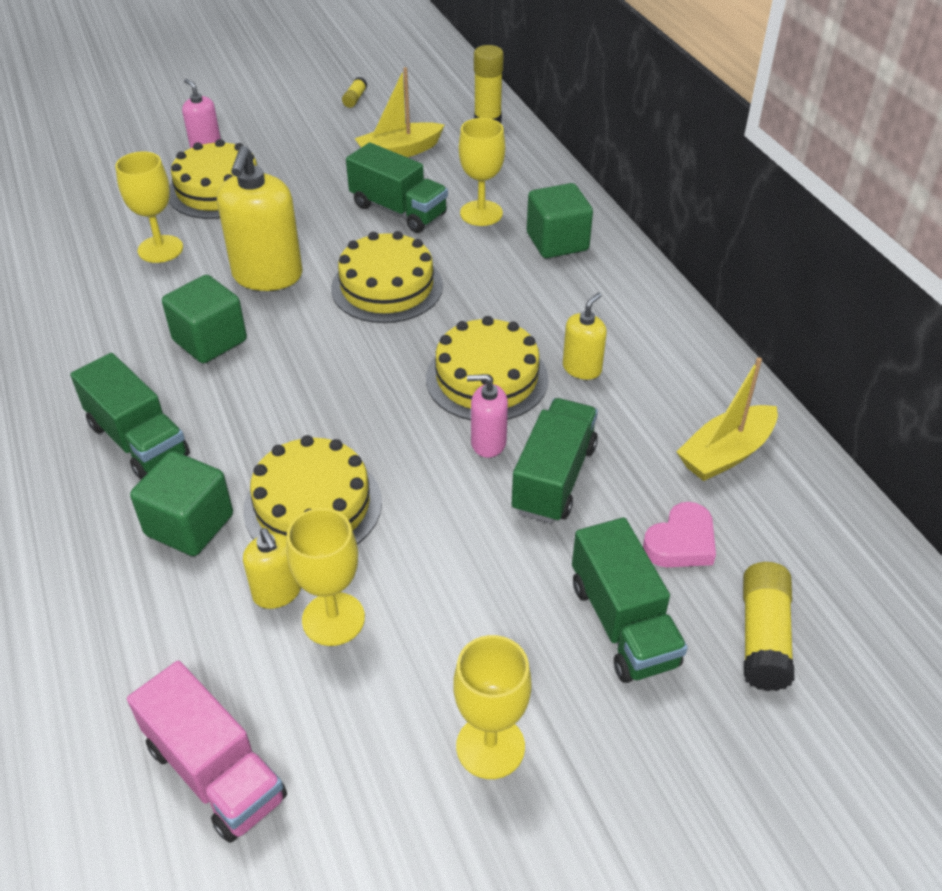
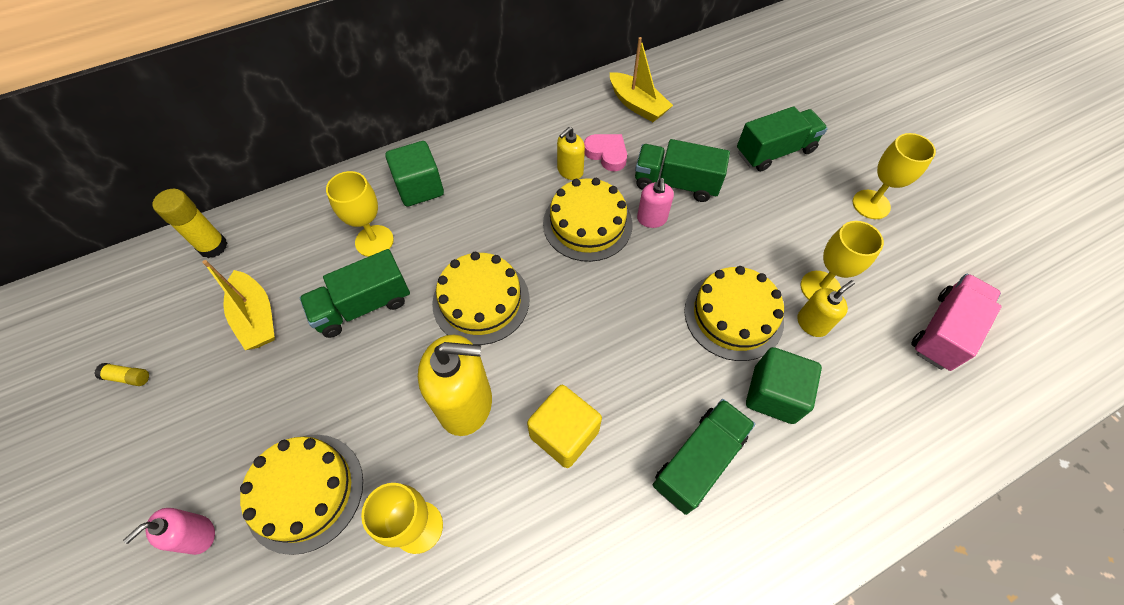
camera: 95 degrees left, 15 degrees up
(210, 340) = (564, 434): green cube -> yellow cube
(398, 210) = (363, 306): green truck -> green truck turned 150 degrees counterclockwise
(582, 368) = (570, 171): yellow soap dispenser -> yellow soap dispenser turned 75 degrees counterclockwise
(681, 542) = (711, 127): pink heart -> pink heart (606, 154)
(763, 637) = (763, 99): yellow glue stick -> none

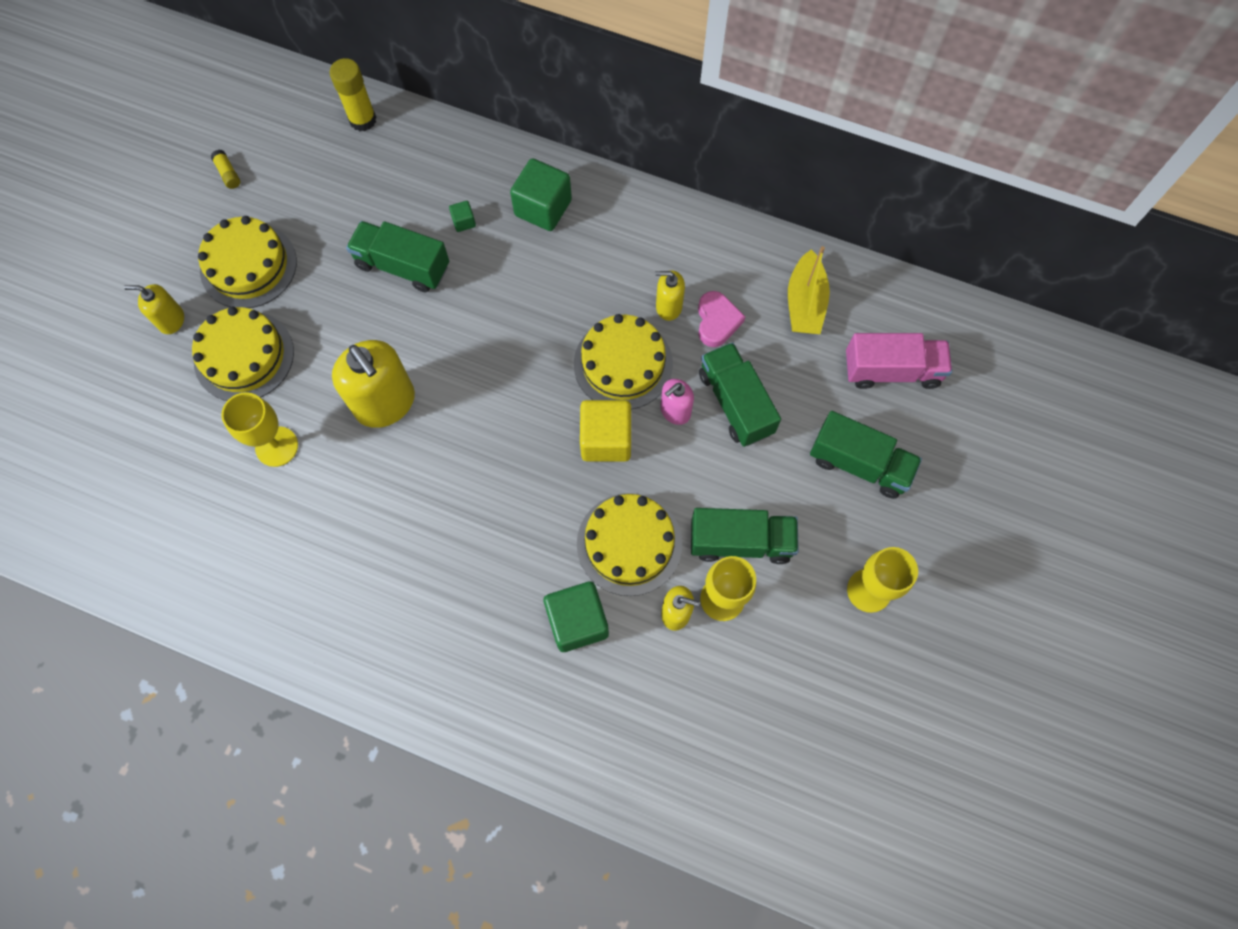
camera: 50 degrees right, 10 degrees up
(198, 535) = (171, 320): pink soap dispenser -> yellow soap dispenser
(256, 317) = (334, 206): yellow boat -> none
(374, 241) = (464, 222): yellow goblet -> green cube
(481, 301) = (478, 343): yellow cake -> yellow cake (248, 265)
(564, 434) = (417, 489): yellow cube -> yellow cube (606, 439)
(698, 461) = (472, 599): green truck -> green truck (740, 541)
(943, 331) = (764, 730): pink truck -> pink truck (891, 370)

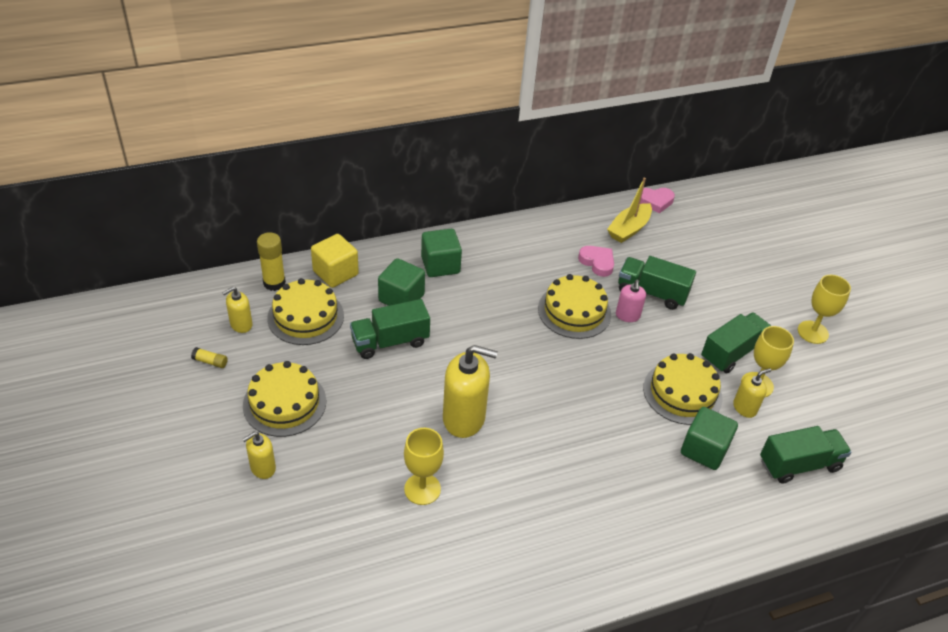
camera: 45 degrees left, 25 degrees down
(244, 356) = (340, 454): yellow cake -> yellow cake (305, 316)
(464, 222) = (401, 298): green cube -> green cube, size x2.21
(606, 439) = (609, 352): yellow cube -> yellow cube (335, 273)
(668, 307) = (565, 271): yellow soap dispenser -> yellow soap dispenser (241, 324)
(805, 303) = (629, 229): yellow boat -> yellow boat turned 75 degrees clockwise
(859, 464) = (739, 281): green truck -> green truck (799, 464)
(882, 287) = (655, 201): none -> pink heart
(891, 370) = (703, 233): pink truck -> none

